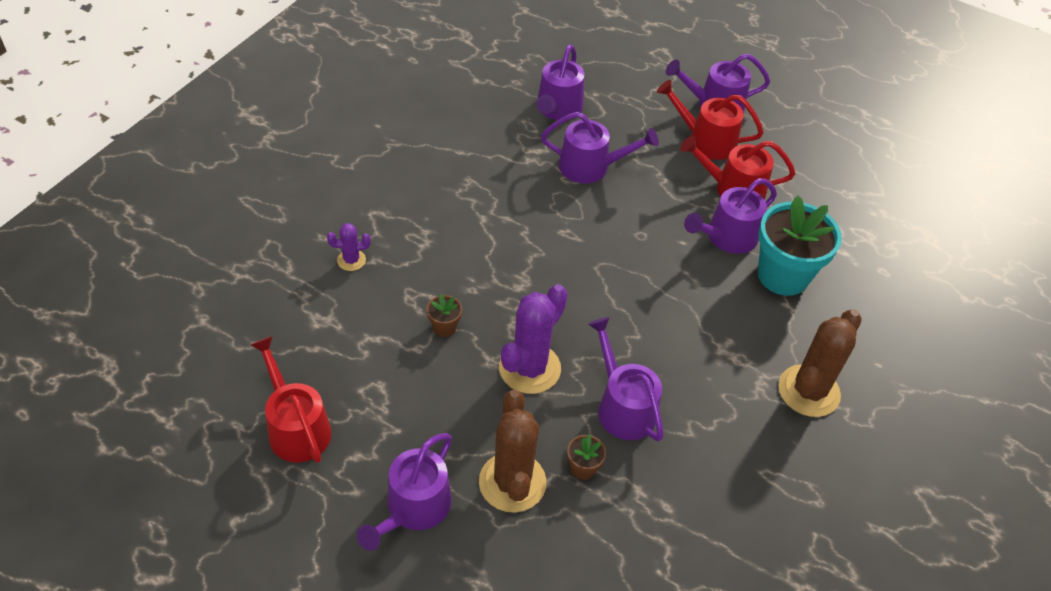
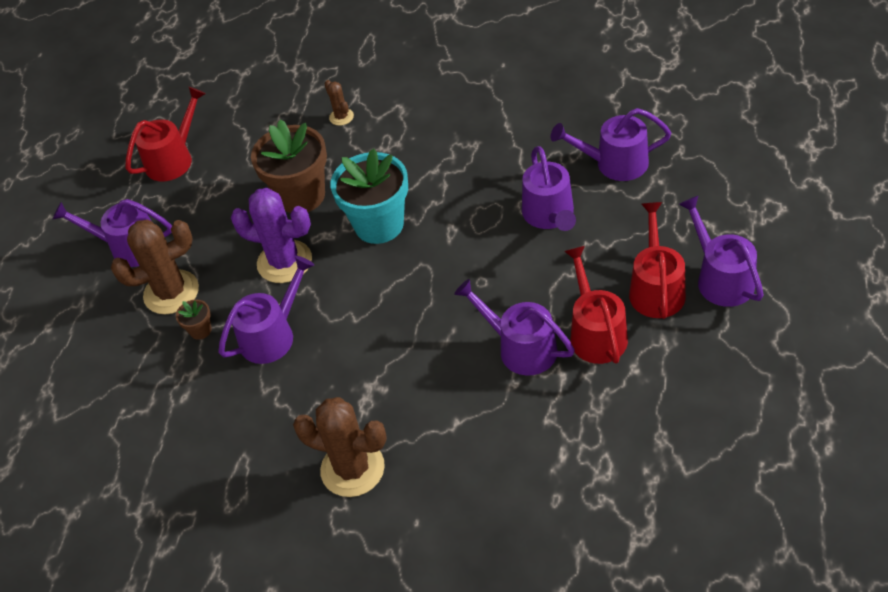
camera: 80 degrees right, 0 degrees up
(351, 260) = (341, 117): purple cactus -> brown cactus
(444, 327) = (301, 196): brown flower pot -> brown flower pot, size x2.35
(783, 275) = (494, 409): turquoise flower pot -> turquoise flower pot (379, 225)

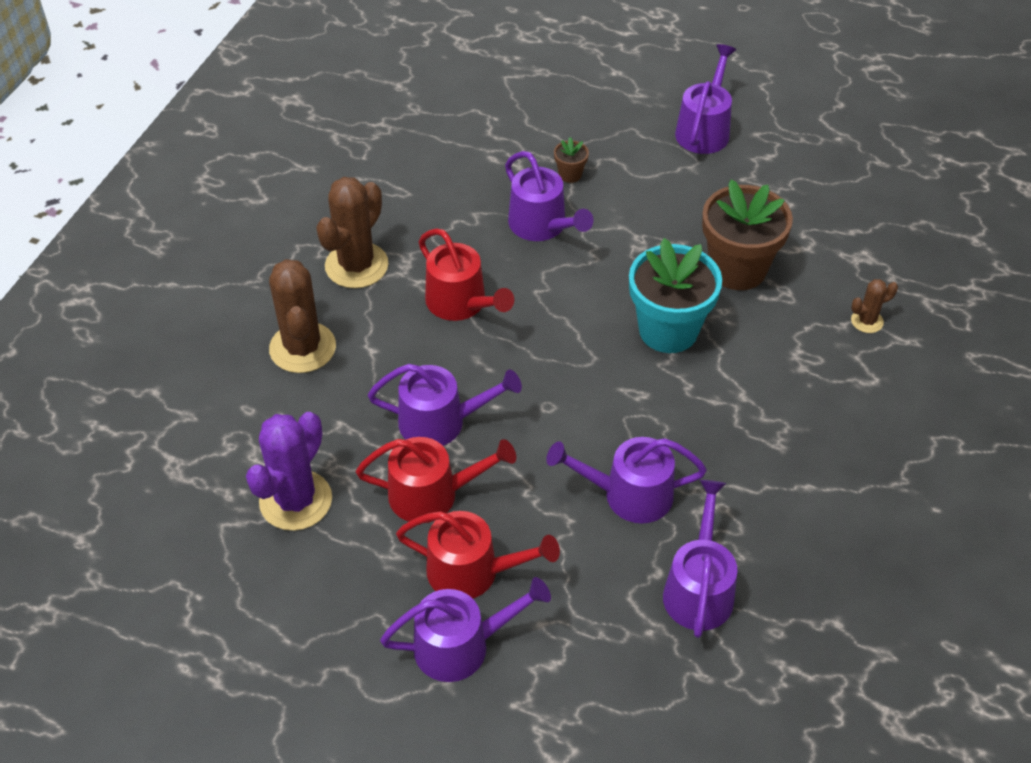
camera: 95 degrees right, 0 degrees up
(171, 292) = (629, 157): brown cactus -> brown cactus (302, 348)
(173, 159) = (831, 169): red watering can -> red watering can (461, 303)
(284, 262) = (639, 245): purple cactus -> purple cactus (296, 500)
(521, 348) = (440, 422): purple watering can -> purple watering can turned 45 degrees clockwise

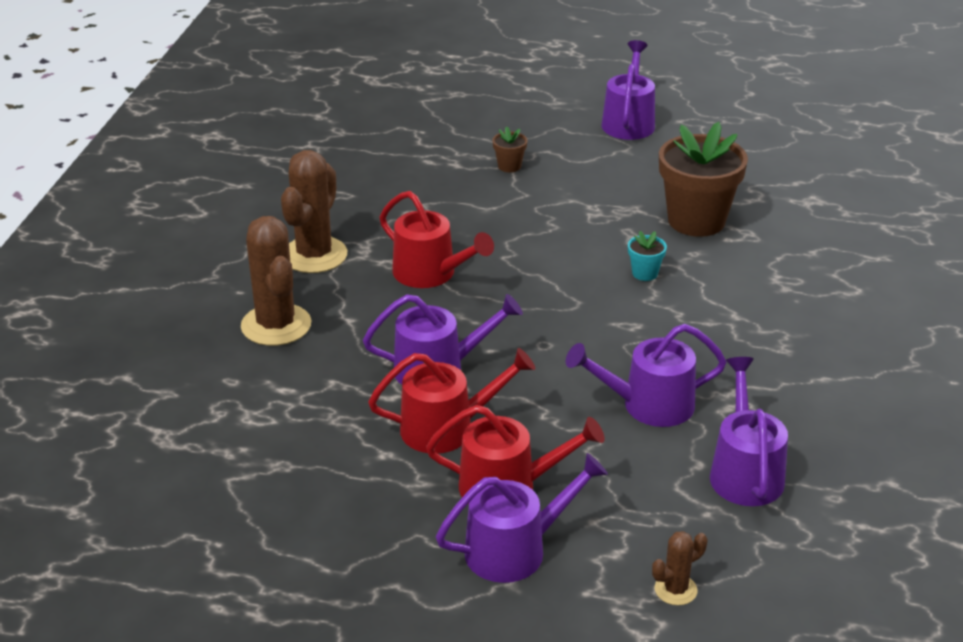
camera: 10 degrees left, 15 degrees down
(296, 500) = (303, 450): purple cactus -> none
(542, 226) = (493, 207): purple watering can -> none
(668, 330) = (645, 273): turquoise flower pot -> turquoise flower pot, size x0.43
(867, 321) = (834, 247): brown cactus -> brown cactus (675, 590)

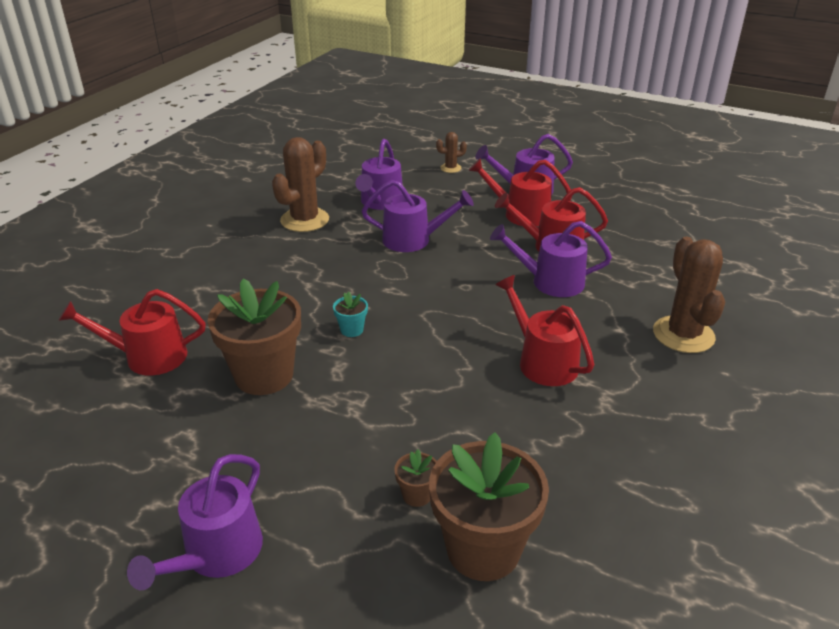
camera: 165 degrees left, 0 degrees up
(314, 255) = (657, 402): brown cactus -> brown cactus (305, 220)
(450, 148) = (483, 549): none -> brown flower pot
(822, 219) = (148, 356): none -> red watering can

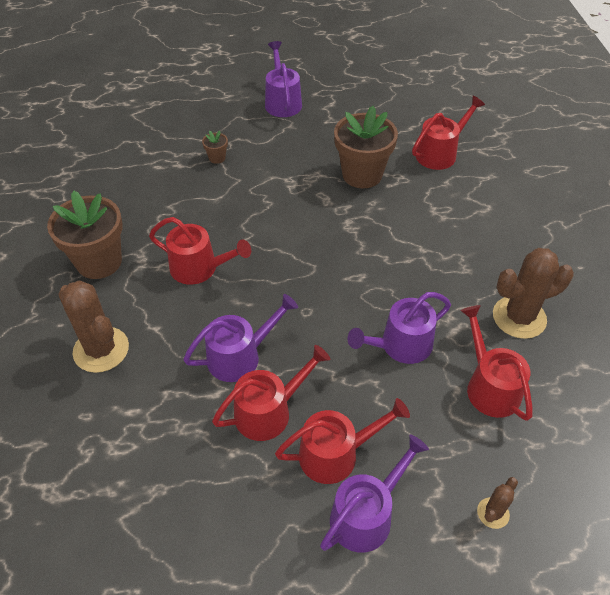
camera: 145 degrees right, 15 degrees up
(305, 220) = (519, 317): brown cactus -> brown cactus turned 75 degrees clockwise
(352, 330) = (348, 228): turquoise flower pot -> none
(380, 202) = (489, 386): purple watering can -> red watering can
(483, 549) = (168, 151): brown flower pot -> brown flower pot (99, 262)

